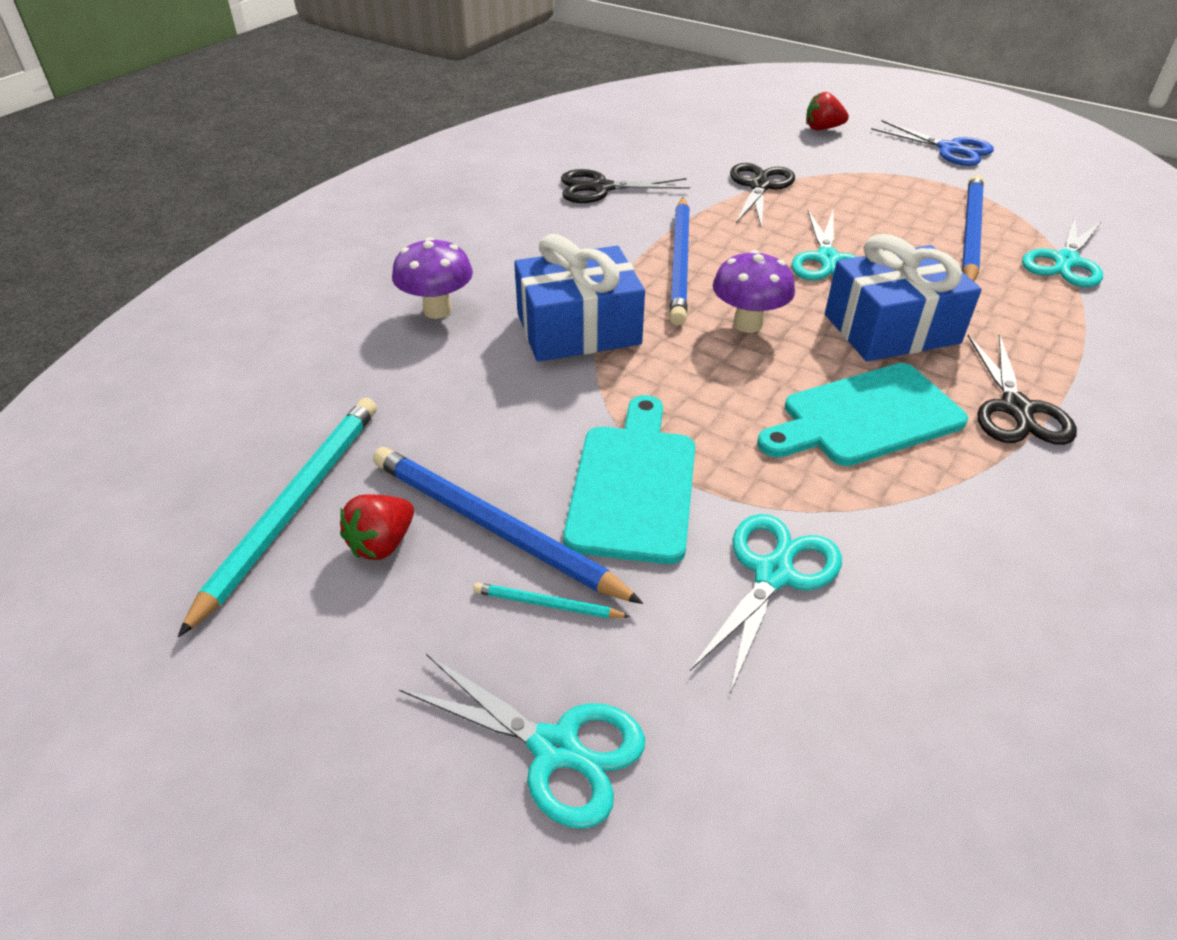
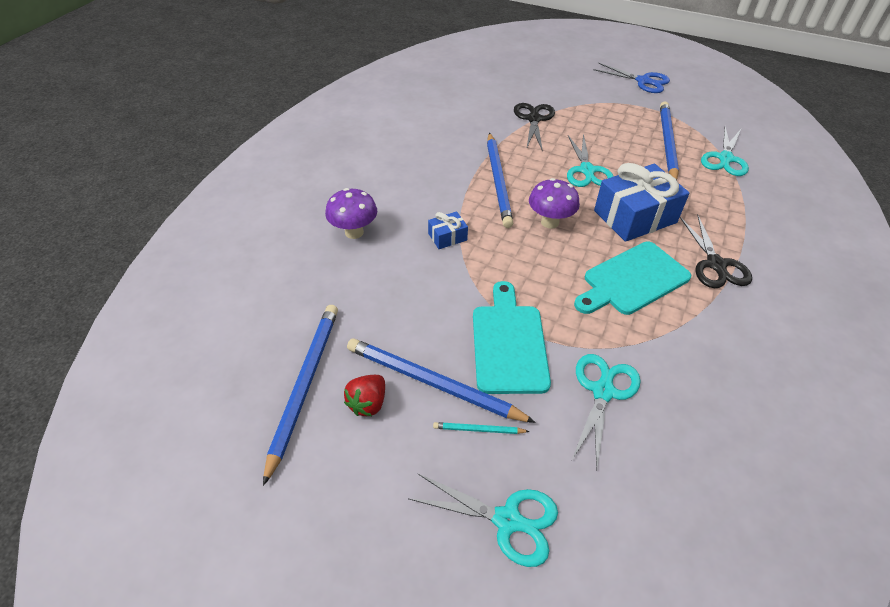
camera: 10 degrees left, 5 degrees up
(293, 507) = (304, 385): turquoise pencil -> blue pencil
(578, 329) = (447, 237): blue gift -> blue gift, size x0.47
(601, 188) = (434, 129): black scissors -> none
(822, 129) = (563, 71): red strawberry -> none

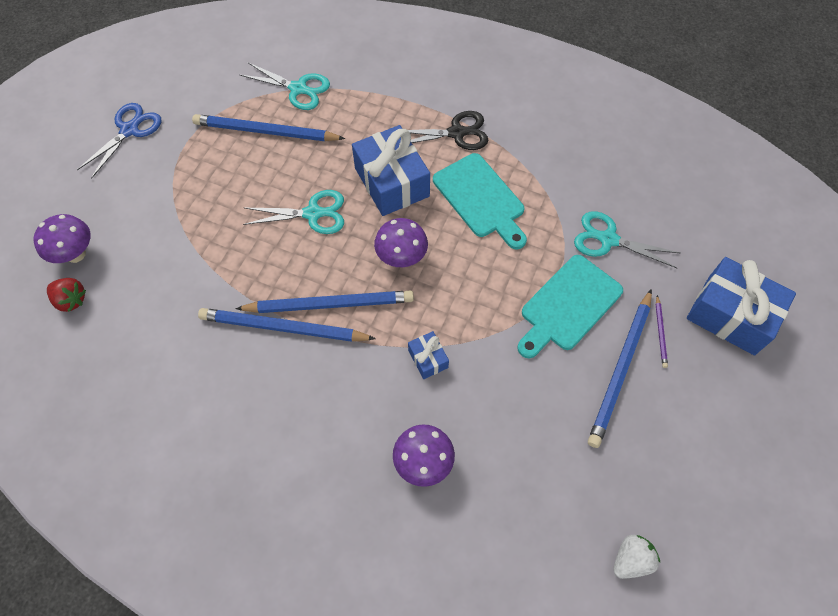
camera: 90 degrees left, 15 degrees up
(236, 366) = (631, 559): none -> white strawberry
(304, 385) = (642, 485): blue pencil -> blue pencil (283, 328)
(368, 403) = (651, 424): red strawberry -> red strawberry (71, 300)
(478, 430) = (660, 333): turquoise pencil -> purple pencil
(507, 520) = (730, 315): turquoise scissors -> blue gift
(509, 343) = (568, 305): turquoise cutting board -> turquoise cutting board turned 45 degrees counterclockwise
(529, 70) = (76, 254): none -> purple mushroom
(533, 119) = (202, 258): black scissors -> none

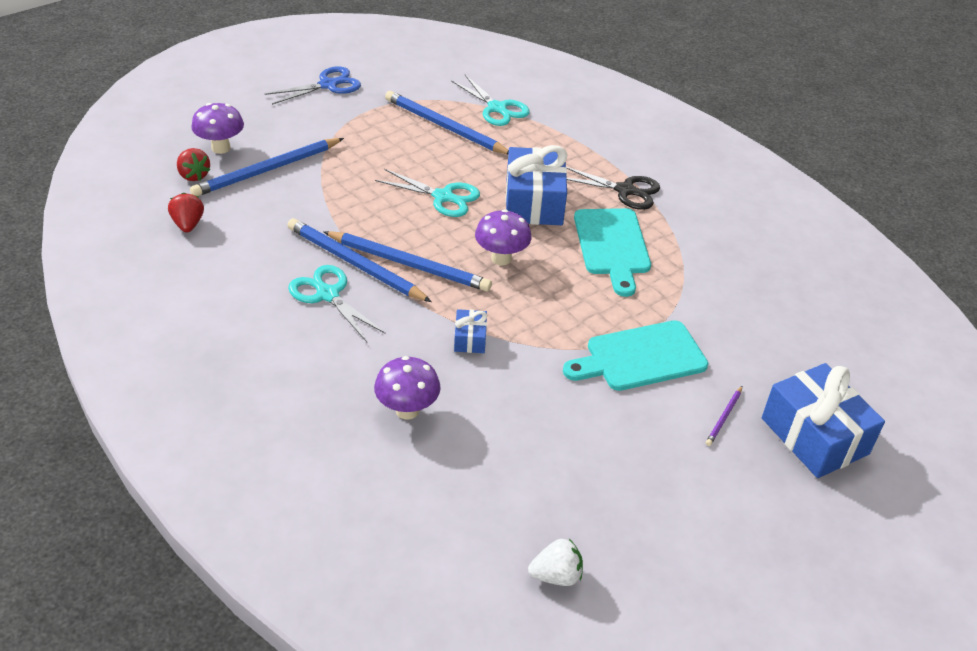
camera: 25 degrees right, 20 degrees down
(104, 361) = (188, 224): none -> red strawberry
(608, 239) = (722, 325): turquoise scissors -> turquoise scissors (328, 295)
(620, 369) = (659, 427): blue pencil -> blue pencil (267, 170)

